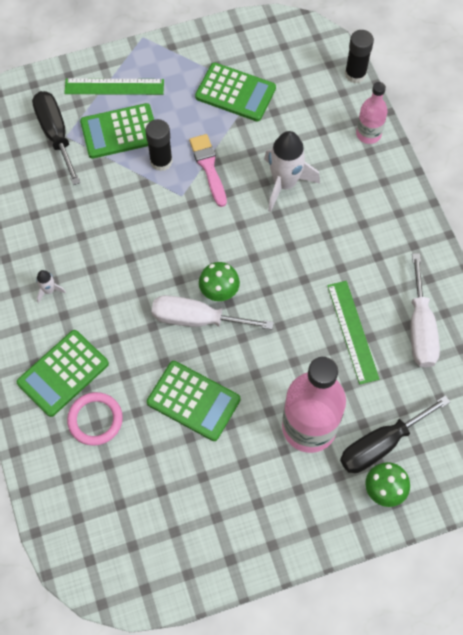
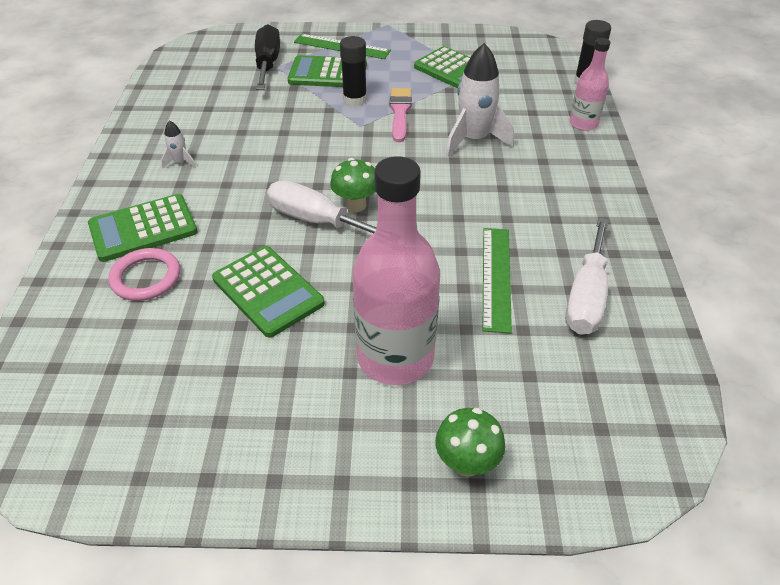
camera: 20 degrees right, 20 degrees down
(381, 444) = (485, 405): black screwdriver -> none

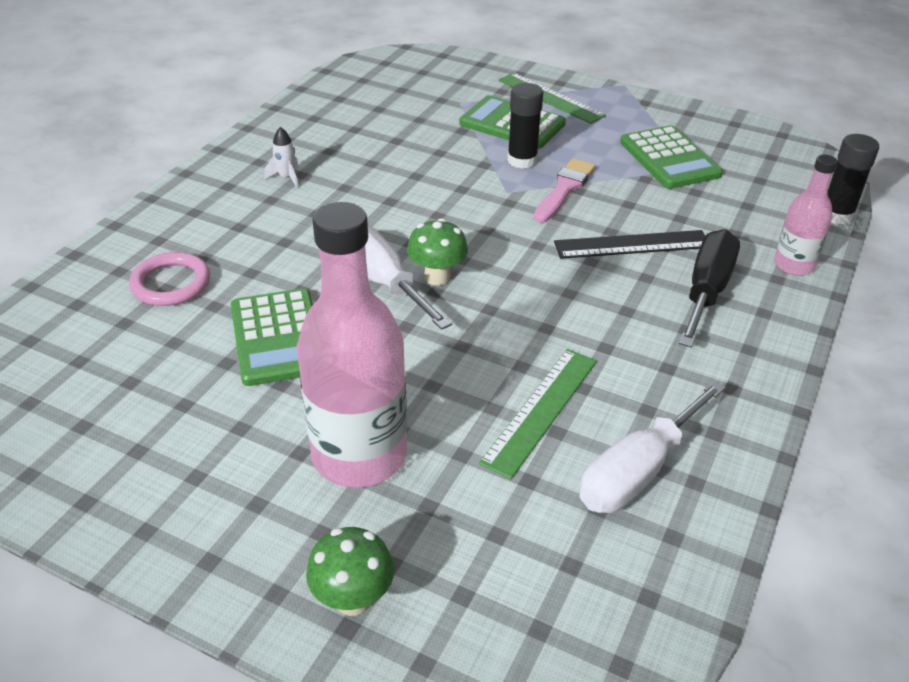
camera: 25 degrees right, 5 degrees down
(143, 229) = (203, 234): green calculator -> none
(267, 63) = (452, 97): black screwdriver -> black screwdriver (706, 291)
(473, 140) = (632, 245): white rocket -> black ruler

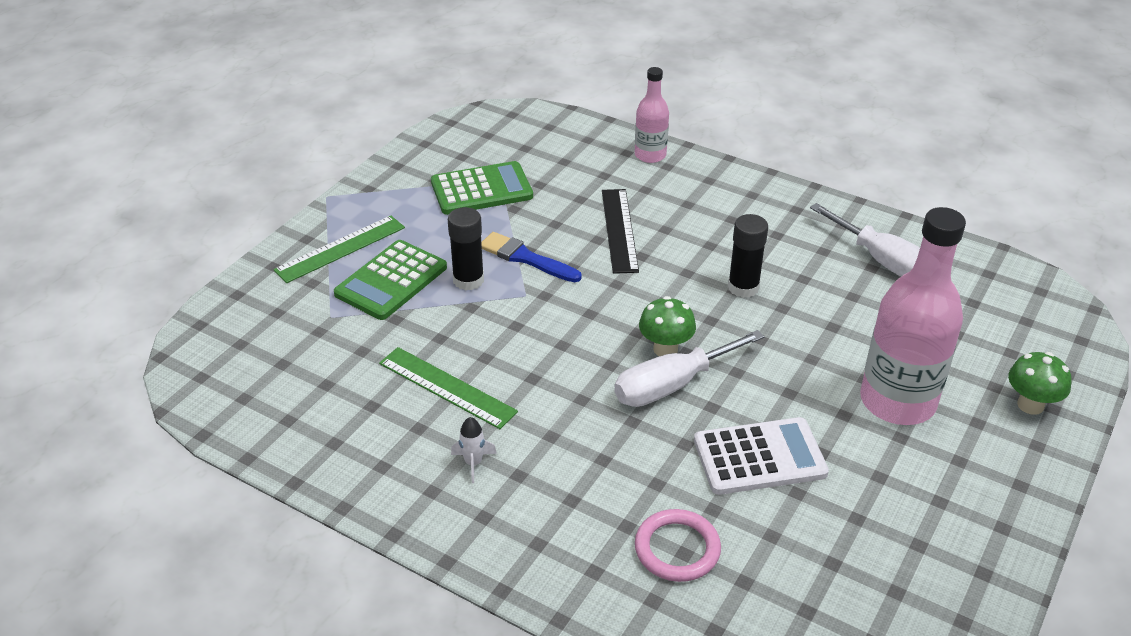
camera: 85 degrees left, 0 degrees up
(278, 337) = (759, 457): green calculator -> white calculator
(540, 410) = (832, 302): green ruler -> green ruler (447, 387)
(564, 189) = (525, 258): pink brush -> blue brush
(706, 291) = (684, 202): black screwdriver -> none
(836, 215) = (582, 122): black glue stick -> black glue stick (743, 287)

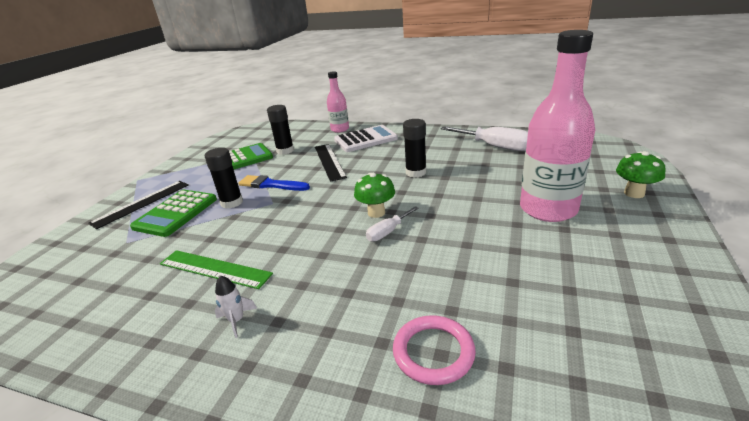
camera: 10 degrees left, 10 degrees down
(340, 249) = (141, 203): green ruler -> black ruler
(553, 187) = (285, 151): none -> black glue stick
(672, 385) = (388, 232): white screwdriver -> white screwdriver, size x0.54
(759, 457) = (471, 263): white calculator -> white calculator (365, 139)

